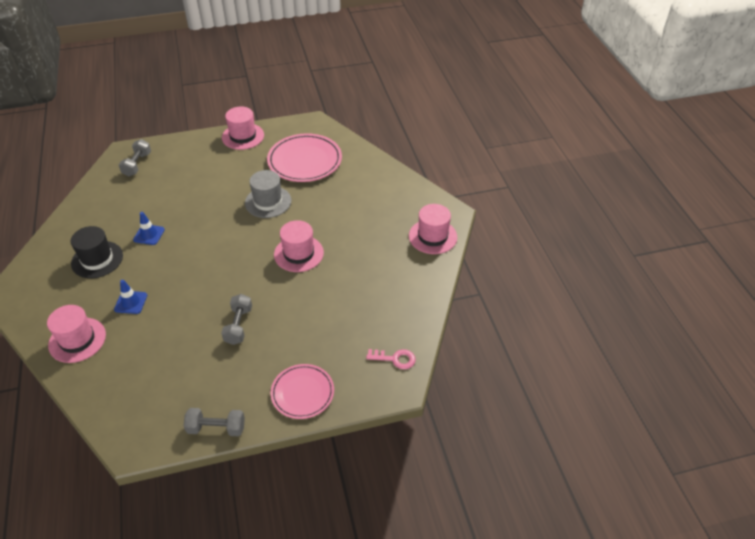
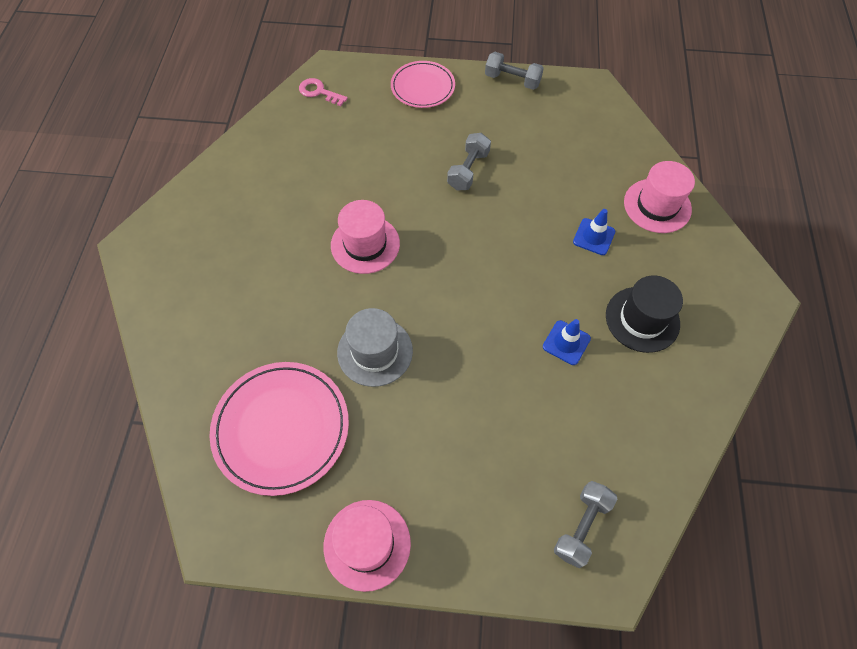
camera: 160 degrees left, 15 degrees up
(432, 236) = (183, 217): pink hat -> none

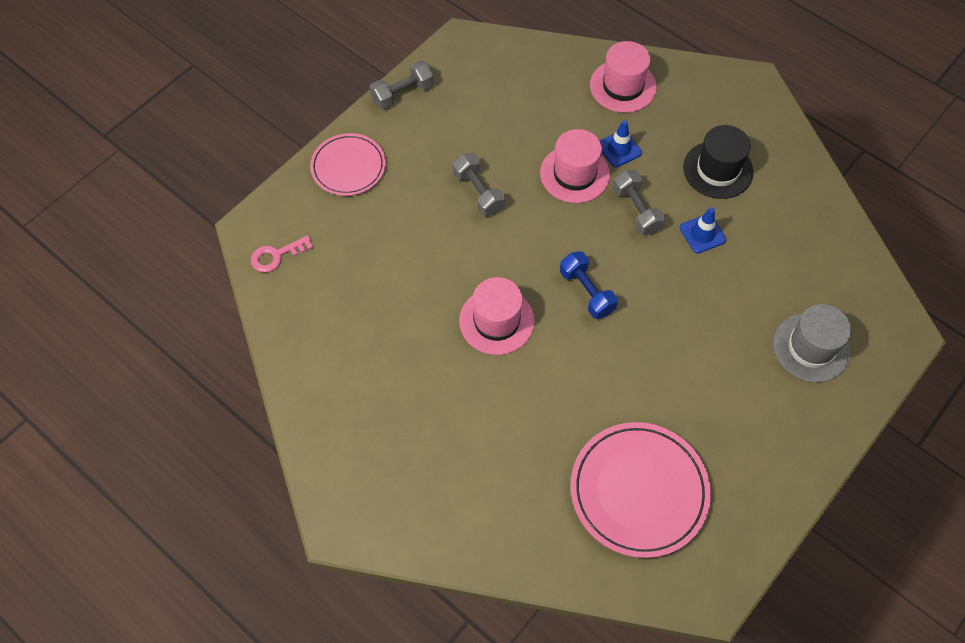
camera: 55 degrees left, 0 degrees up
(367, 544) = (782, 480): pink hat -> pink hat (574, 174)
(375, 351) = (614, 376): grey hat -> grey hat (811, 347)
(438, 289) = (587, 292): none -> blue dumbbell
(581, 526) = (856, 324): grey dumbbell -> grey dumbbell (636, 210)

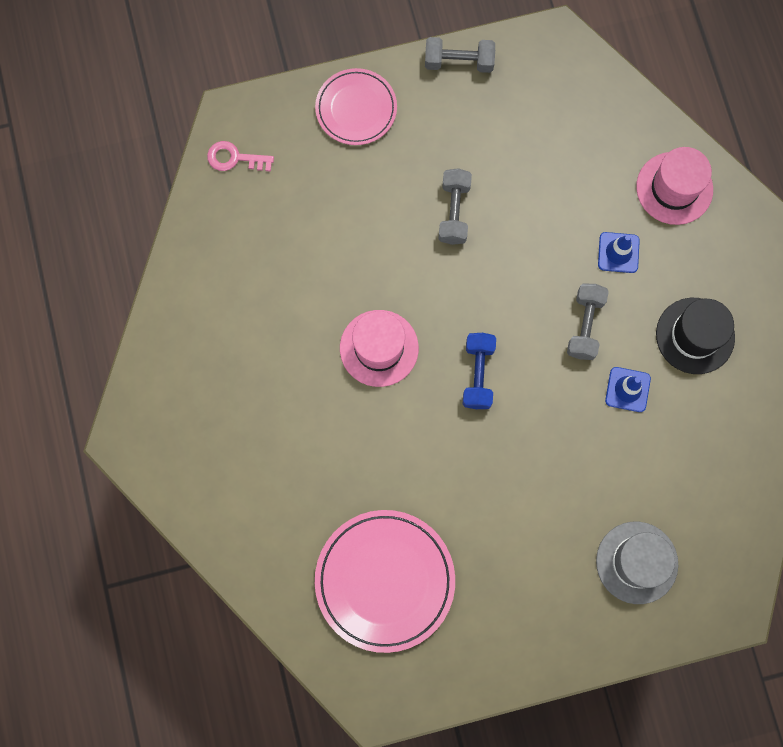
camera: 35 degrees right, 15 degrees up
(574, 174) = (556, 251): pink hat -> none

